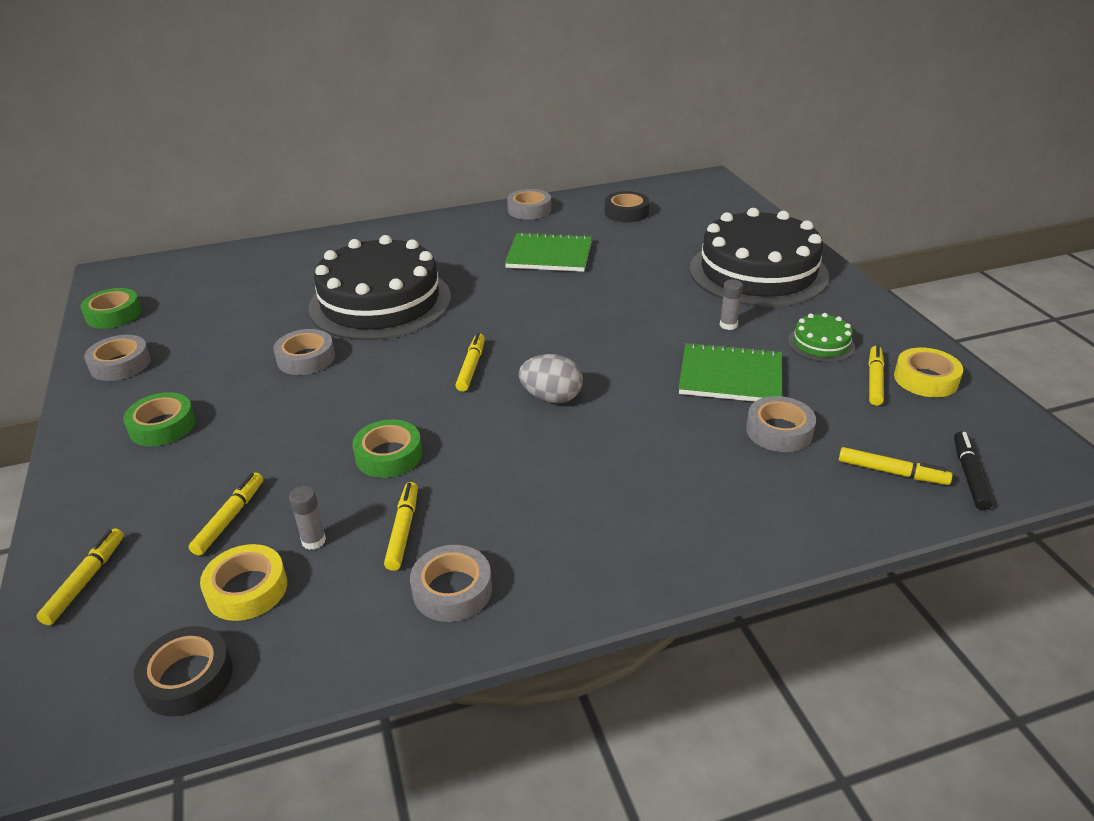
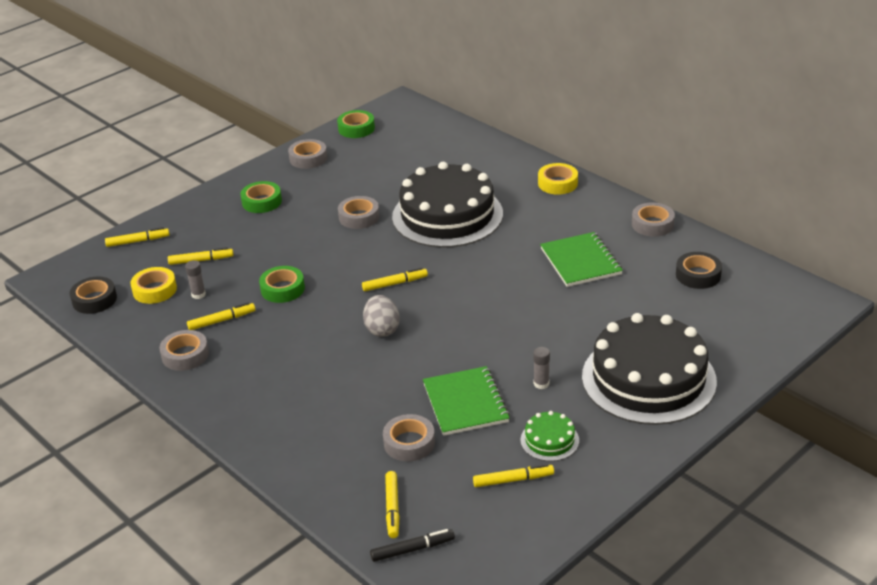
camera: 65 degrees right, 0 degrees up
(925, 379) = (535, 509): yellow tape -> yellow tape (557, 183)

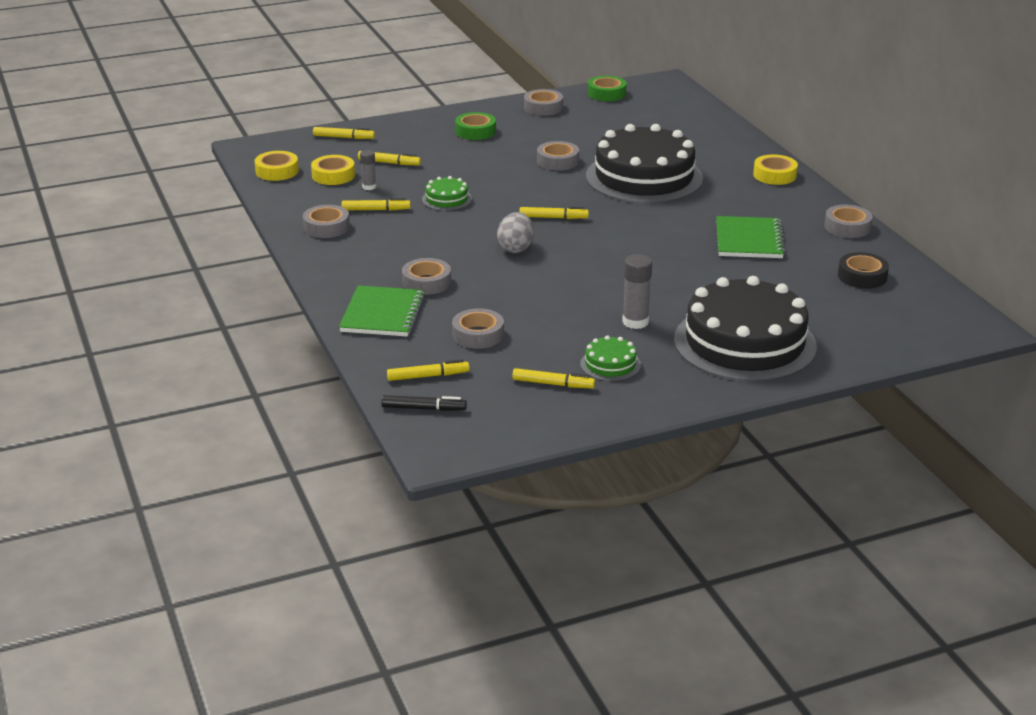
camera: 20 degrees right, 5 degrees down
(94, 300) = (277, 171): black tape -> yellow tape
(282, 289) = (447, 199): green tape -> green cake
(323, 394) = (426, 282): none -> grey tape
(392, 508) = (428, 376): yellow marker -> yellow marker turned 120 degrees counterclockwise
(465, 403) = (552, 319): green notebook -> green notebook (382, 314)
(541, 384) = (635, 322): grey glue stick -> grey glue stick, size x1.60

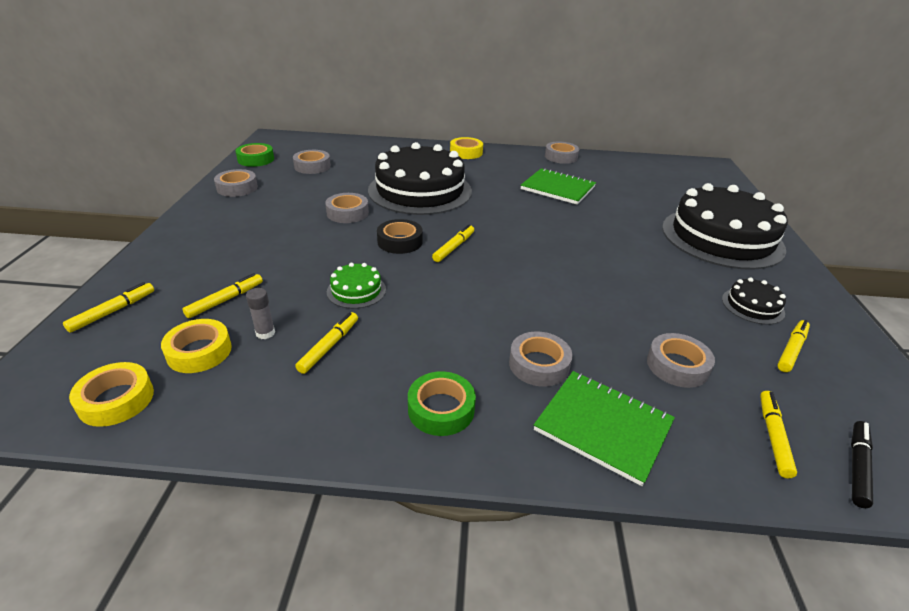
camera: 65 degrees left, 5 degrees up
(326, 227) = (333, 403): grey tape -> grey tape (312, 166)
(475, 131) = (232, 230): green tape -> green tape (441, 409)
(515, 248) = (499, 284): grey egg -> none
(610, 364) = (752, 306): green cake -> black cake
(635, 322) = (674, 270): grey glue stick -> none
(862, 276) = (633, 173): black tape -> black tape (400, 241)

